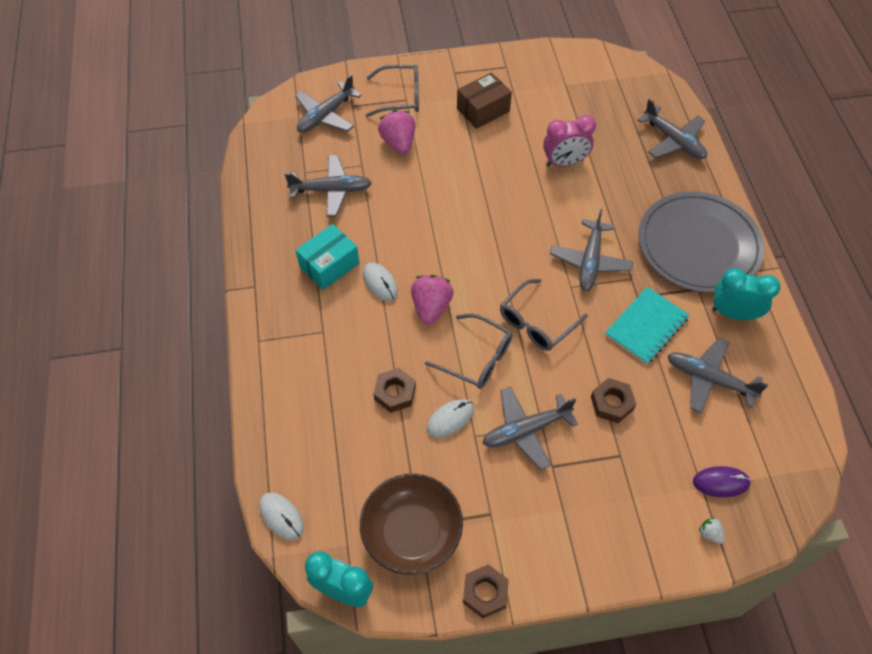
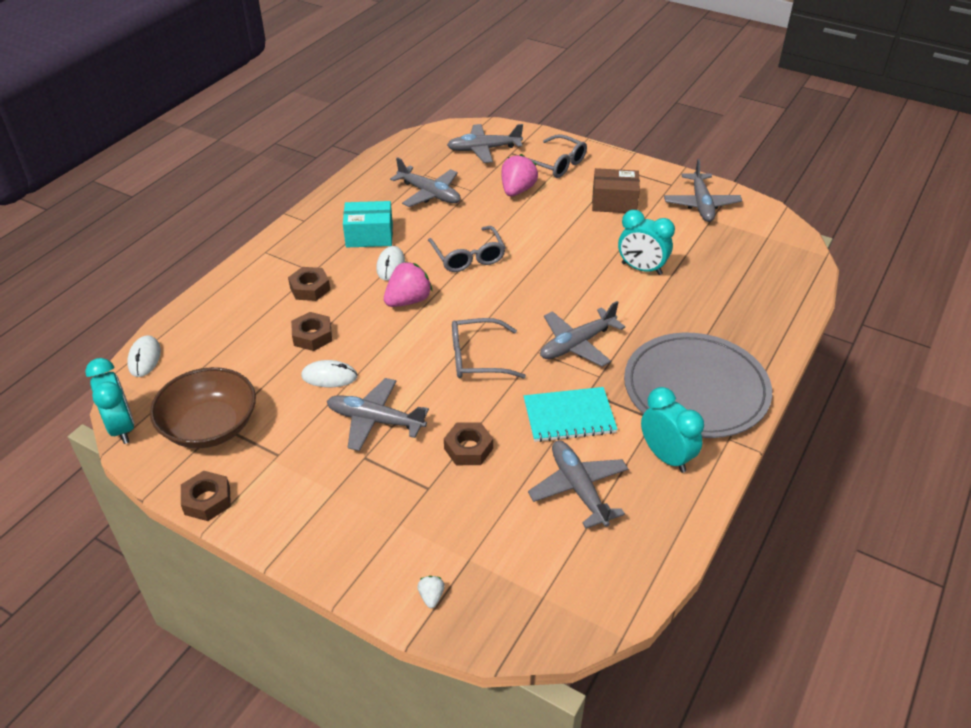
camera: 40 degrees right, 15 degrees down
(340, 350) = (310, 288): none -> brown nut
(476, 358) = (399, 352): grey glasses -> grey glasses (468, 257)
(564, 162) = (641, 269): pink clock -> turquoise clock
(673, 141) = (768, 305): grey plane -> grey plane (701, 204)
(721, 482) = (490, 568): purple mouse -> none

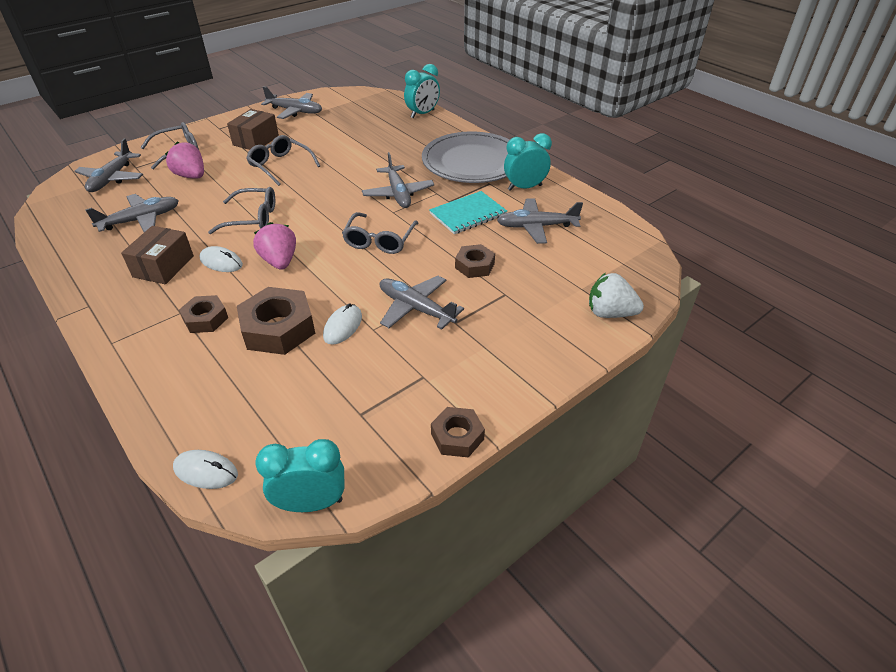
camera: 70 degrees left, 0 degrees up
(210, 426) = (356, 422): brown bowl -> none
(312, 336) = (278, 328): brown nut -> brown nut, size x1.70
(369, 235) = (163, 266): turquoise box -> brown box
(375, 420) = (416, 308): grey plane -> grey plane turned 90 degrees clockwise
(431, 596) = (610, 313): white strawberry -> white strawberry, size x2.14
(569, 416) = (468, 214): turquoise notebook -> turquoise notebook turned 45 degrees clockwise
(576, 238) = (280, 165): none -> grey glasses
(641, 269) = (341, 149): turquoise clock -> turquoise clock (422, 114)

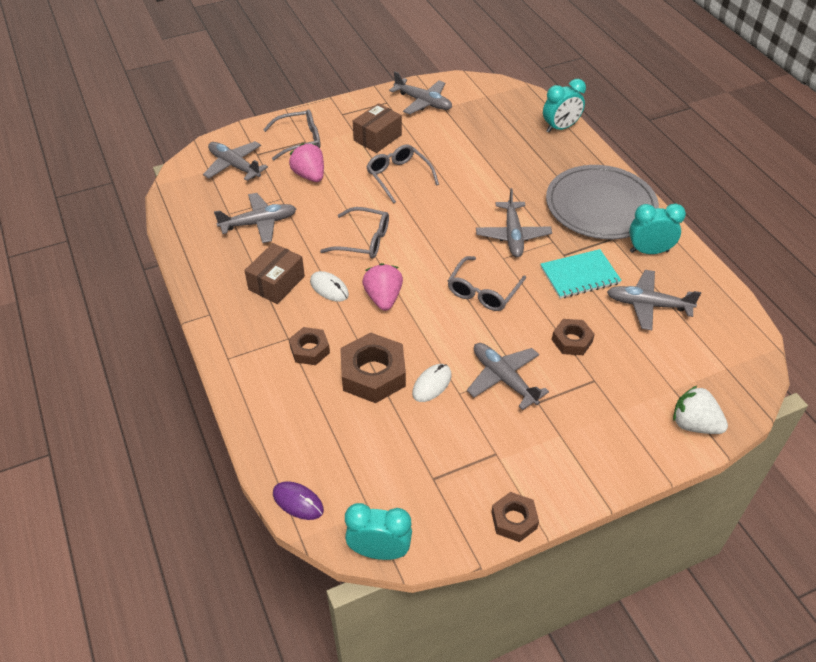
camera: 15 degrees right, 5 degrees up
(112, 179) = (234, 166): grey plane -> grey plane turned 105 degrees clockwise
(206, 471) = (298, 502): white mouse -> purple mouse

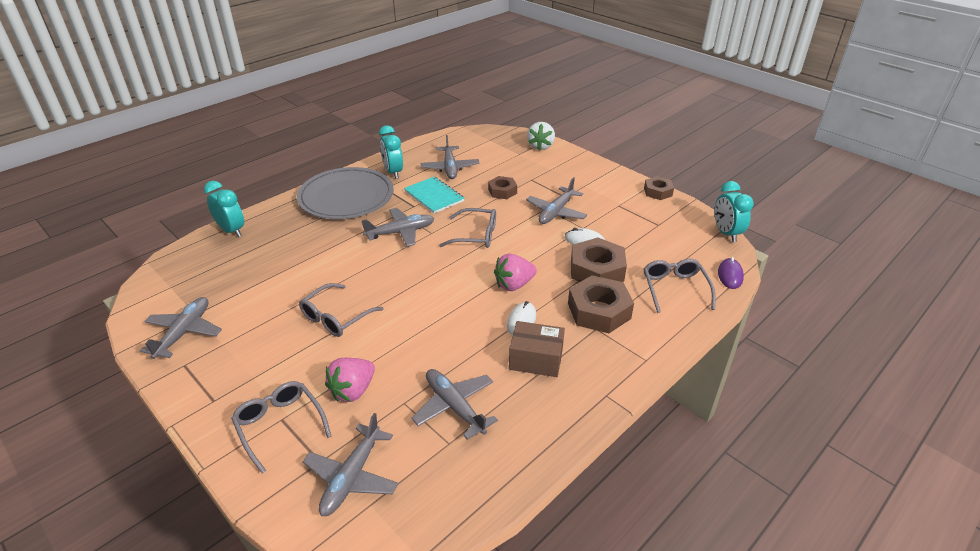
camera: 110 degrees left, 10 degrees down
(310, 350) = (599, 311): brown nut -> brown nut, size x1.70
(363, 240) = (446, 316): grey glasses -> grey glasses (675, 289)
(377, 138) = (264, 352): brown box -> none

